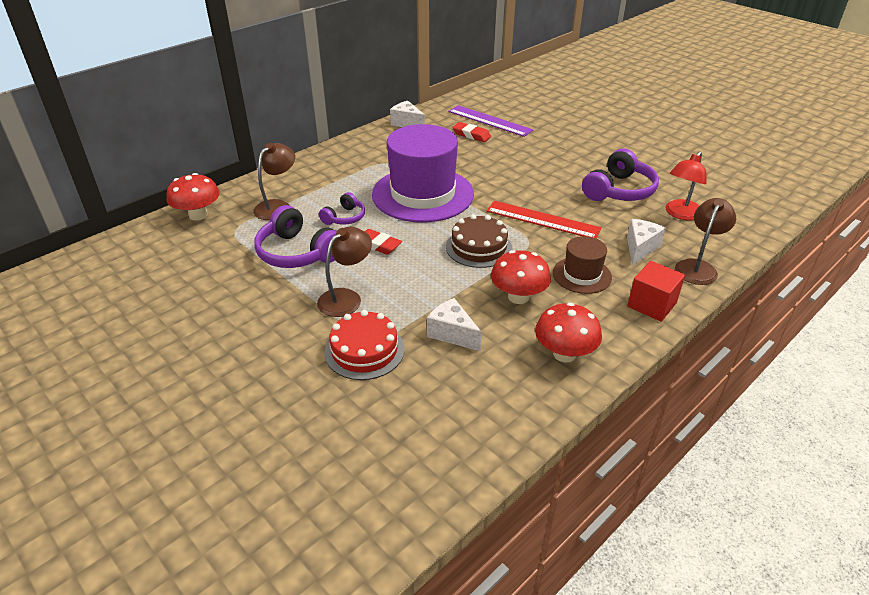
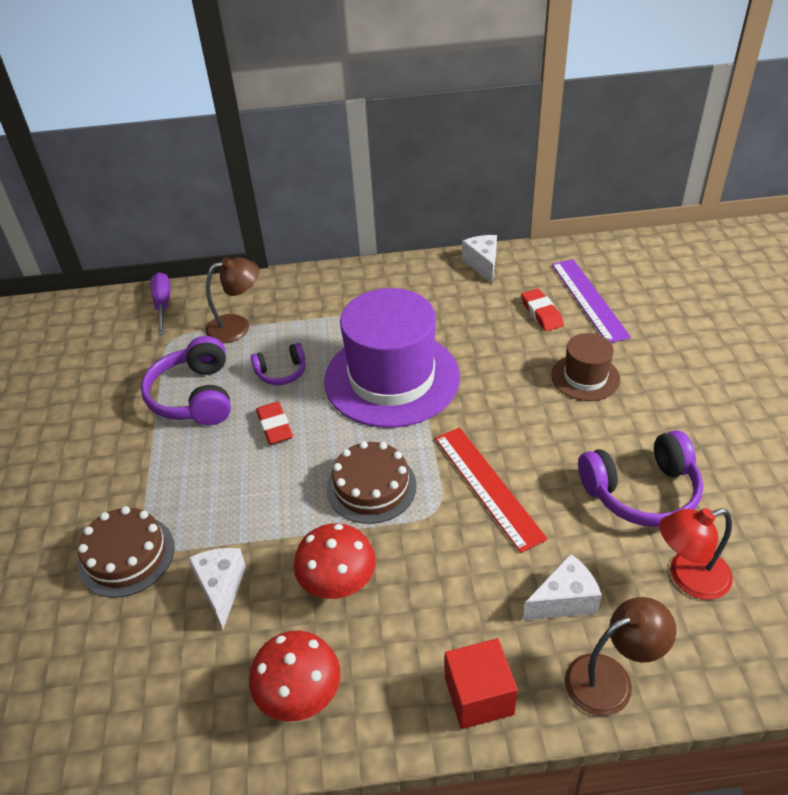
camera: 40 degrees right, 5 degrees up
(198, 215) = (163, 305): red mushroom -> purple screwdriver
(346, 298) = (178, 479): brown lamp -> none
(364, 350) = (126, 555): red cake -> brown cake
(582, 275) = (443, 596): brown hat -> brown hat (585, 377)

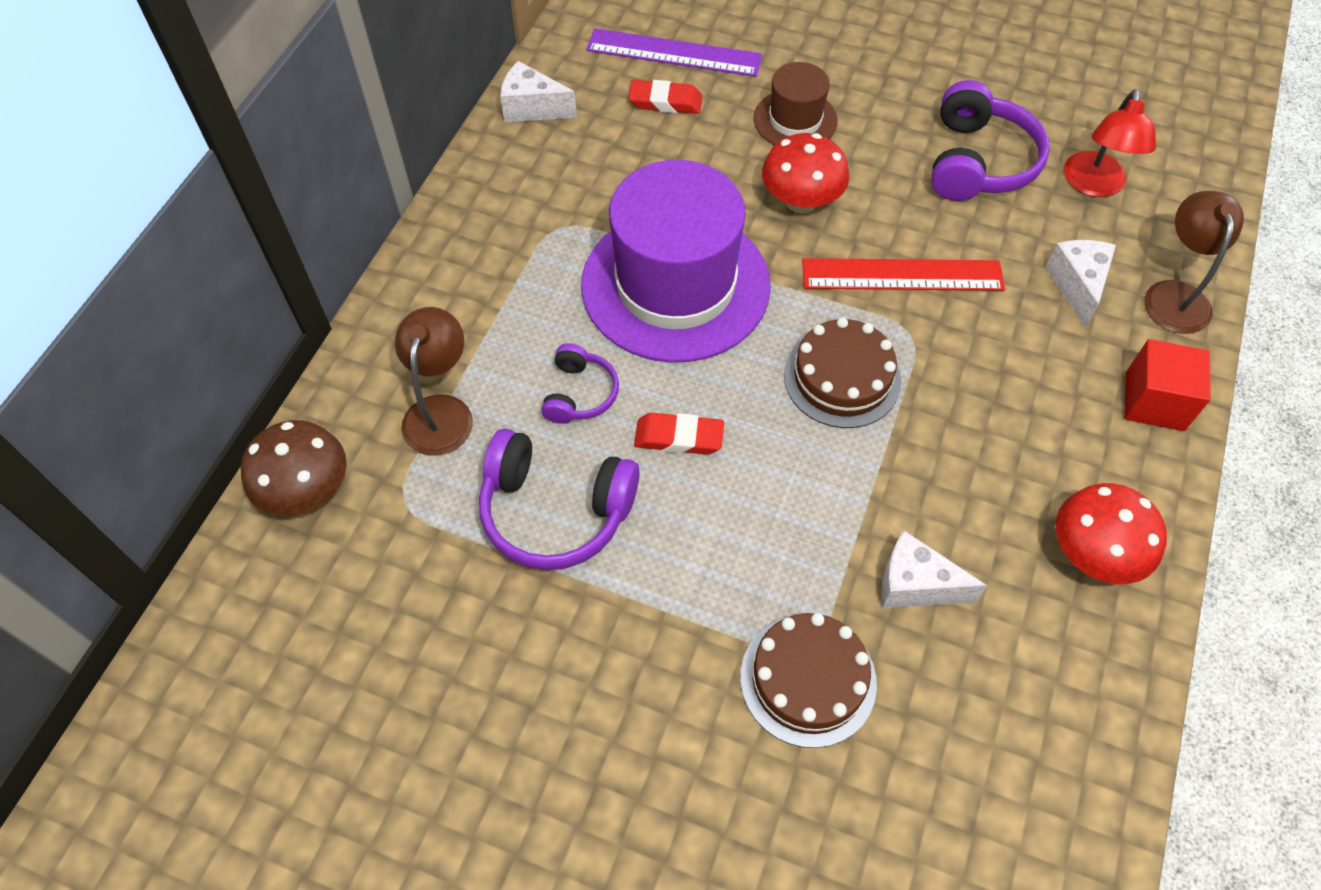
camera: 65 degrees left, 15 degrees up
(163, 305) = (307, 491): purple screwdriver -> brown mushroom
(338, 582) = (964, 464): red mushroom -> red mushroom (801, 201)

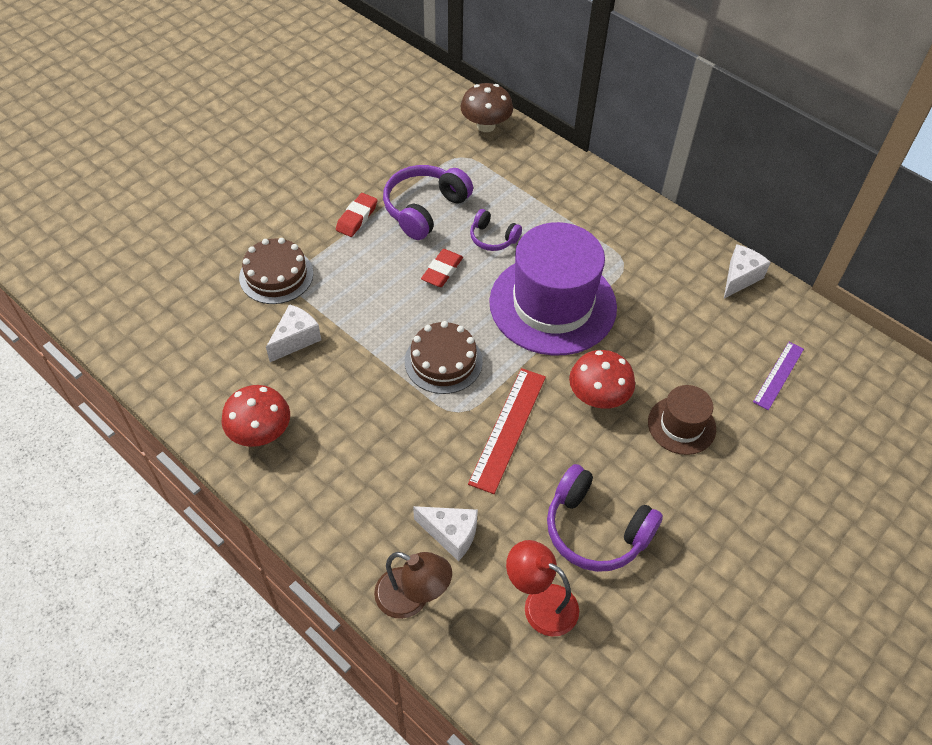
camera: 110 degrees right, 5 degrees down
(441, 411) = (509, 181): brown lamp -> none
(665, 102) = (725, 353): red eraser -> red eraser (357, 218)
(674, 53) = (778, 375): purple ruler -> purple ruler, size x0.63
(1154, 401) = (337, 528): red cube -> none

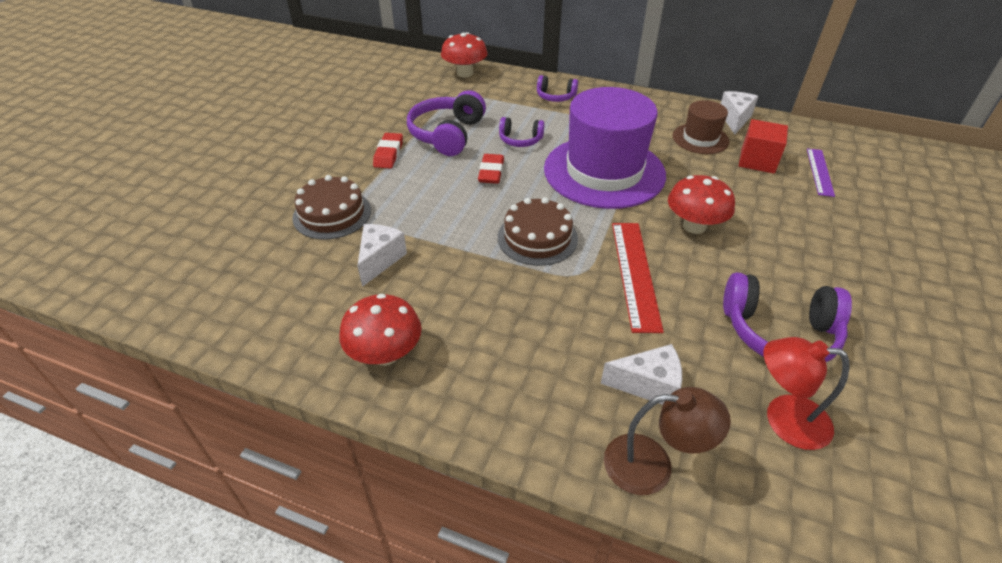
camera: 20 degrees left, 10 degrees down
(486, 126) = (465, 73): brown mushroom -> red mushroom
(563, 188) = (555, 96): none -> purple headphones
(681, 425) = (779, 227): brown hat -> brown hat (700, 139)
(722, 340) = (757, 161): none -> red cube

